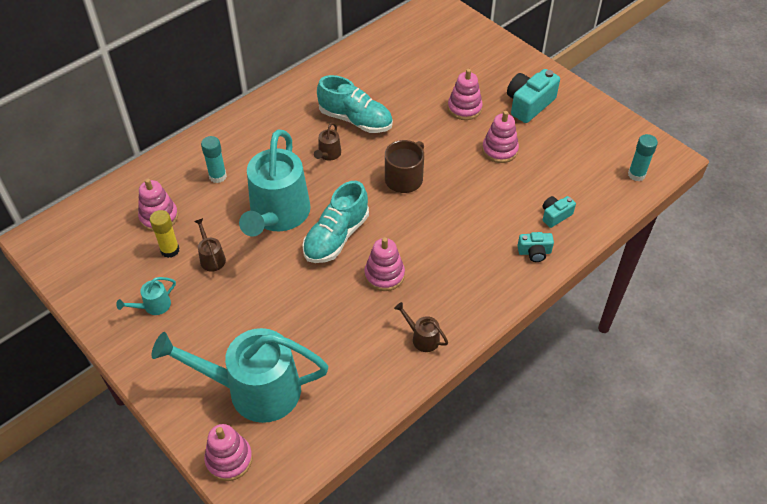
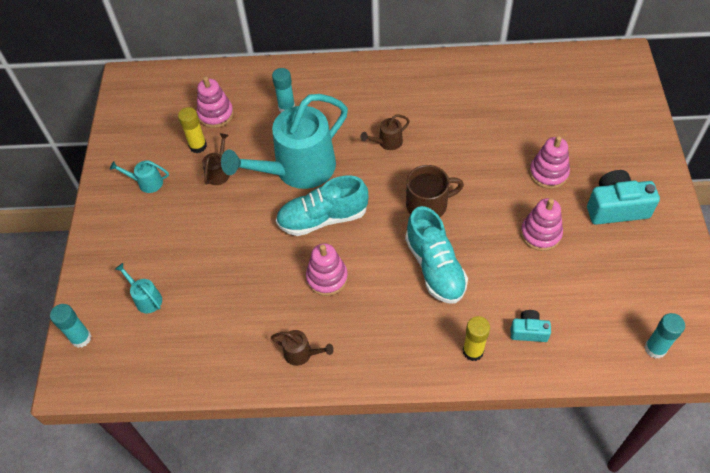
camera: 45 degrees right, 5 degrees up
(229, 459) = (81, 338): pink stacking toy -> turquoise glue stick
(253, 390) = (146, 298): turquoise watering can -> turquoise watering can, size x0.40
(355, 120) = (440, 125): turquoise shoe -> turquoise shoe (435, 267)
(422, 338) = (302, 353): brown watering can -> brown watering can turned 120 degrees clockwise
(534, 252) = (473, 351): turquoise camera -> yellow glue stick

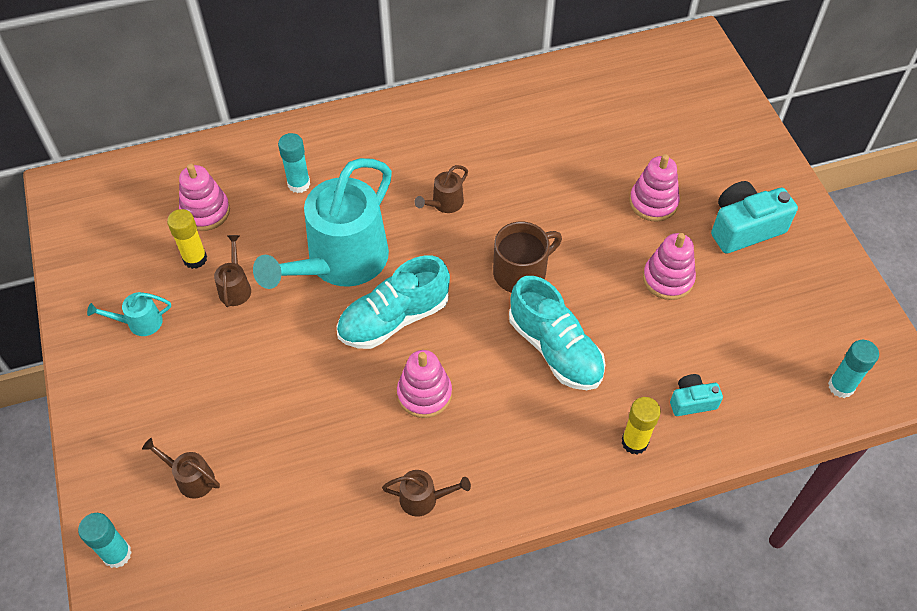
camera: 20 degrees left, 0 degrees up
(146, 298) = (191, 478): turquoise watering can -> brown watering can

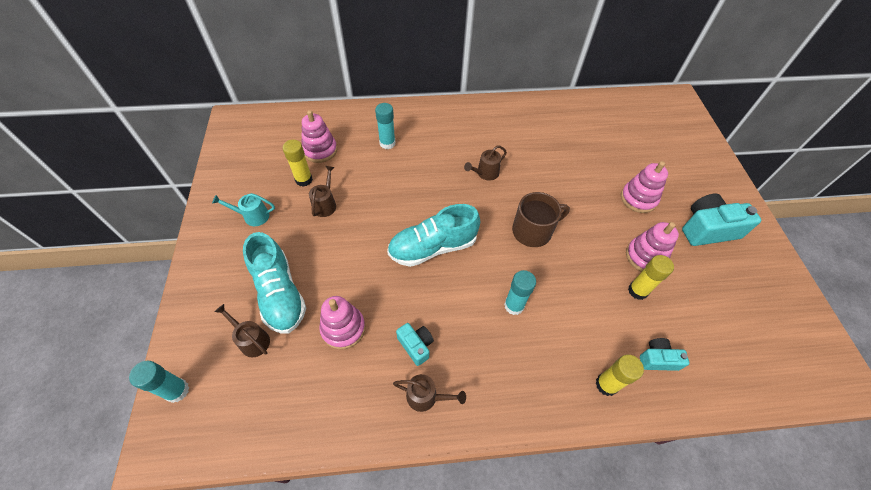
camera: 10 degrees right, 0 degrees up
(340, 263) = (403, 200): turquoise watering can -> none
(399, 444) = (416, 345): none -> turquoise camera
(424, 394) = (444, 309): pink stacking toy -> pink stacking toy (343, 328)
(555, 349) = (551, 294): turquoise shoe -> turquoise shoe (280, 293)
(662, 324) = (637, 291): none -> yellow glue stick
(841, 386) = (786, 372): turquoise glue stick -> turquoise glue stick (514, 305)

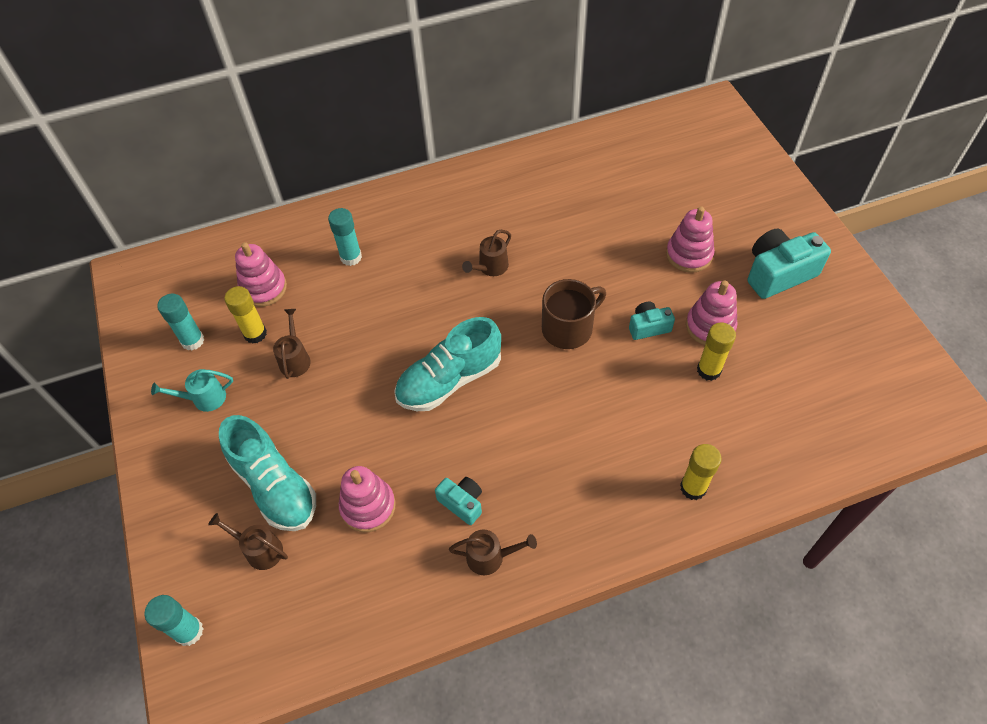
camera: 10 degrees left, 0 degrees up
(514, 305) = (567, 426): turquoise glue stick -> turquoise glue stick (192, 341)
(657, 359) = (745, 444): turquoise camera -> turquoise camera (648, 327)

